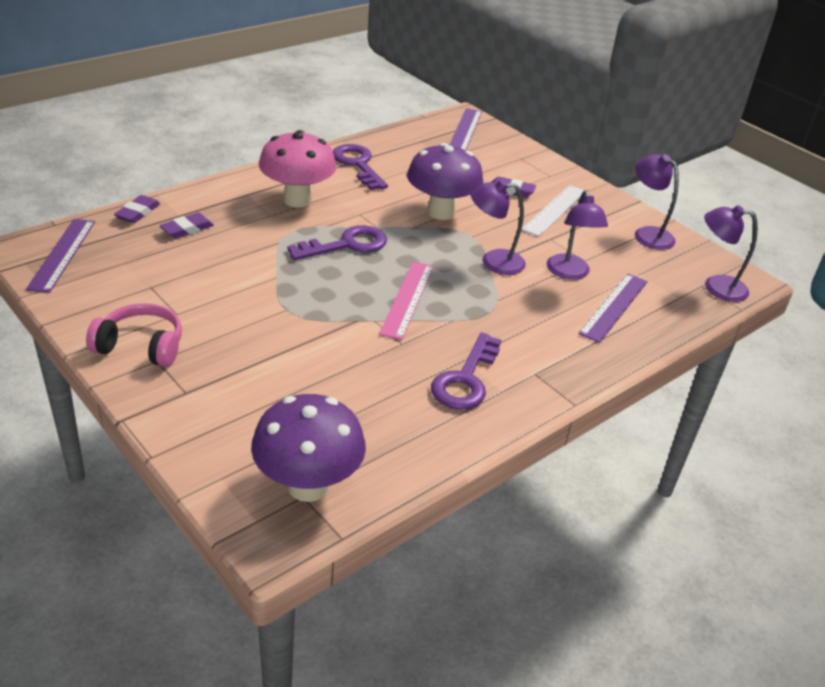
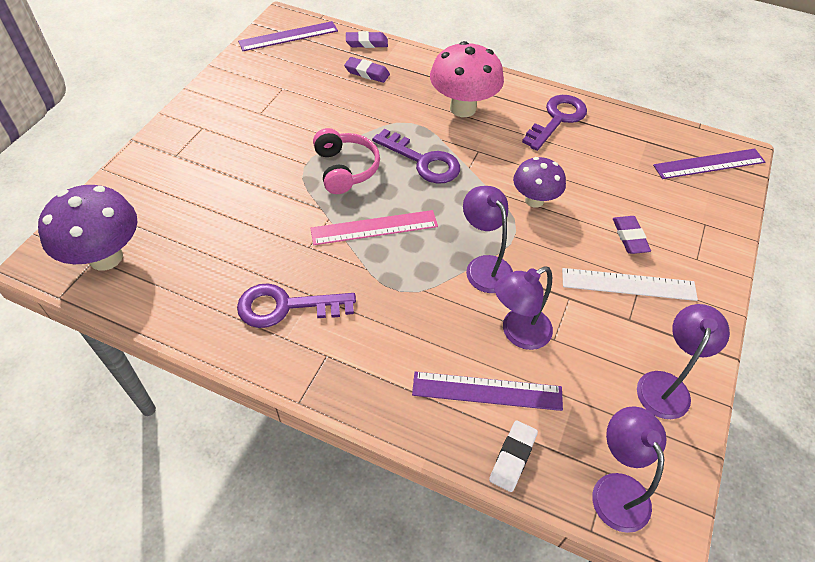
camera: 65 degrees right, 15 degrees up
(141, 346) = (212, 114): pink headphones -> pink headphones (345, 169)
(441, 212) = (534, 200): purple mushroom -> purple mushroom, size x0.64
(675, 318) = (512, 457): none -> white eraser

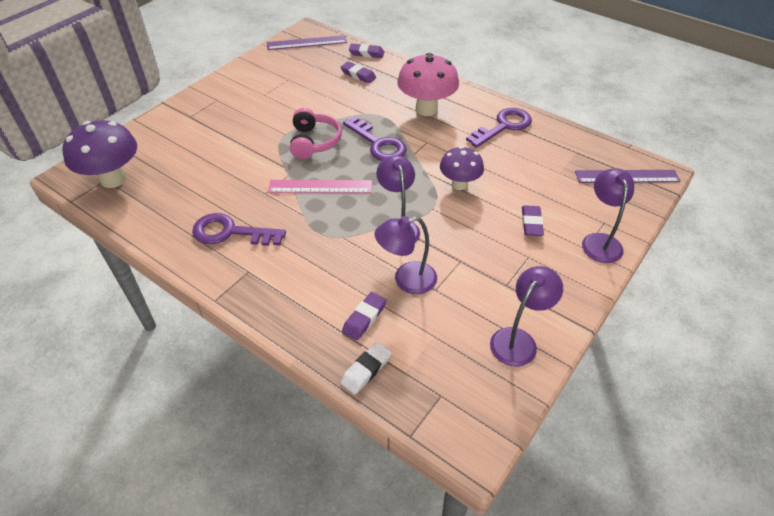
camera: 15 degrees right, 5 degrees down
(487, 391) = (364, 318): purple ruler -> purple eraser
(615, 489) = (443, 409): purple lamp -> purple lamp (600, 241)
(628, 284) = (516, 259): white ruler -> none

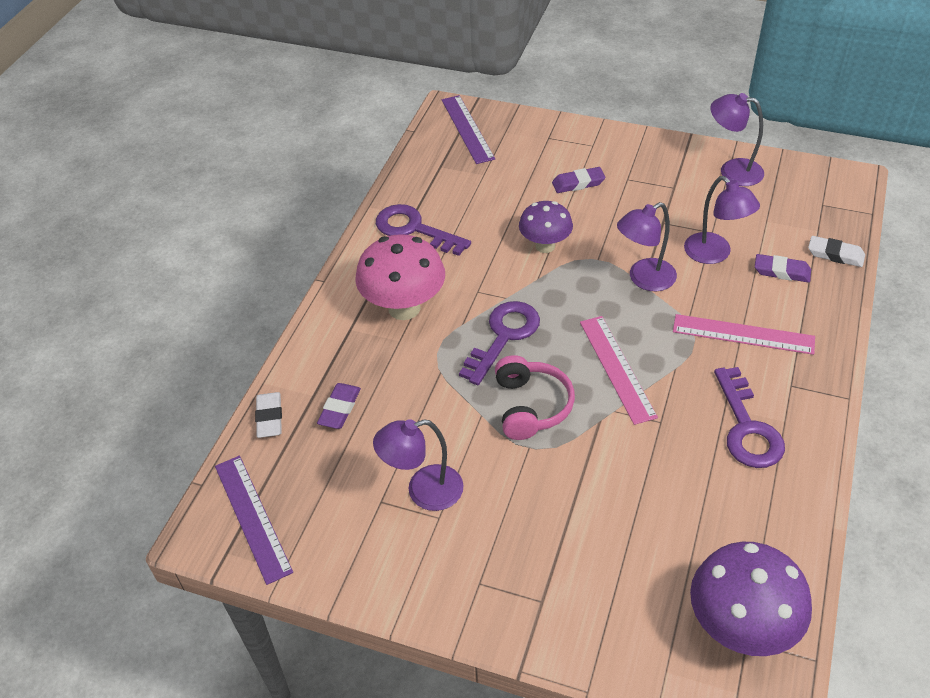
camera: 105 degrees left, 0 degrees up
(311, 263) = (743, 334): none -> pink ruler
(314, 142) = (531, 406): pink headphones -> pink headphones turned 105 degrees clockwise
(366, 53) = (269, 418): purple eraser -> white eraser
(600, 241) = (577, 138): purple lamp -> purple lamp (423, 491)

